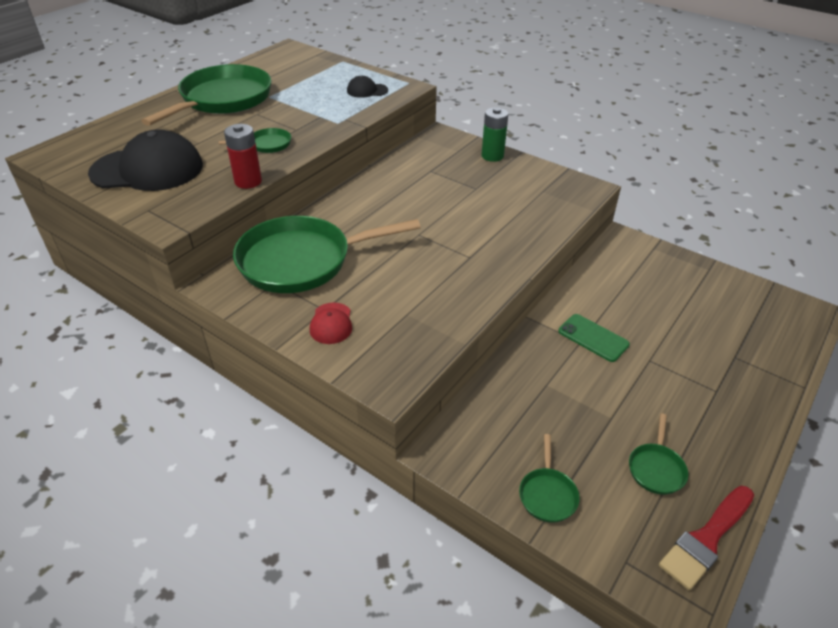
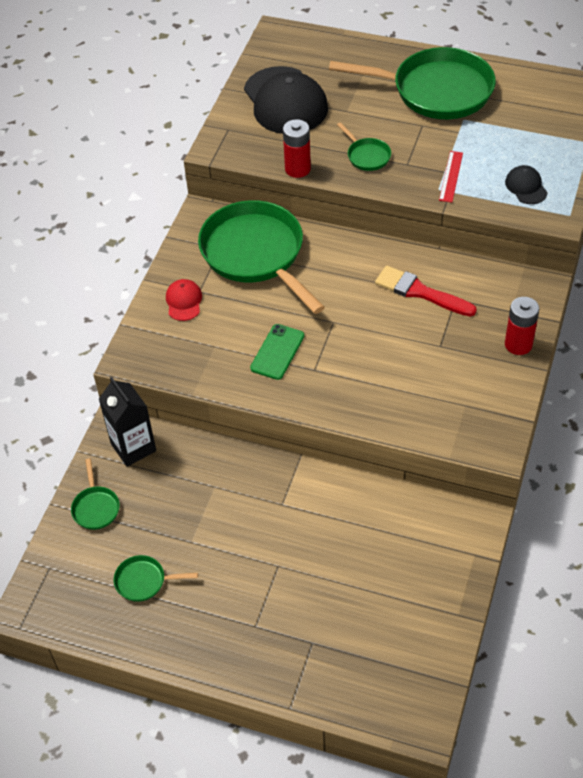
camera: 75 degrees right, 10 degrees up
(328, 115) = (451, 176): none -> red ruler
(331, 323) = (184, 301): red cap -> red cap turned 105 degrees clockwise
(473, 441) = (133, 447): none -> black carton
(492, 156) = (518, 344): green battery -> red battery
(547, 494) = (96, 507): green pan -> green pan turned 90 degrees counterclockwise
(593, 338) = (291, 514): green phone -> green phone (277, 352)
(706, 539) = (83, 622): red brush -> red brush (420, 292)

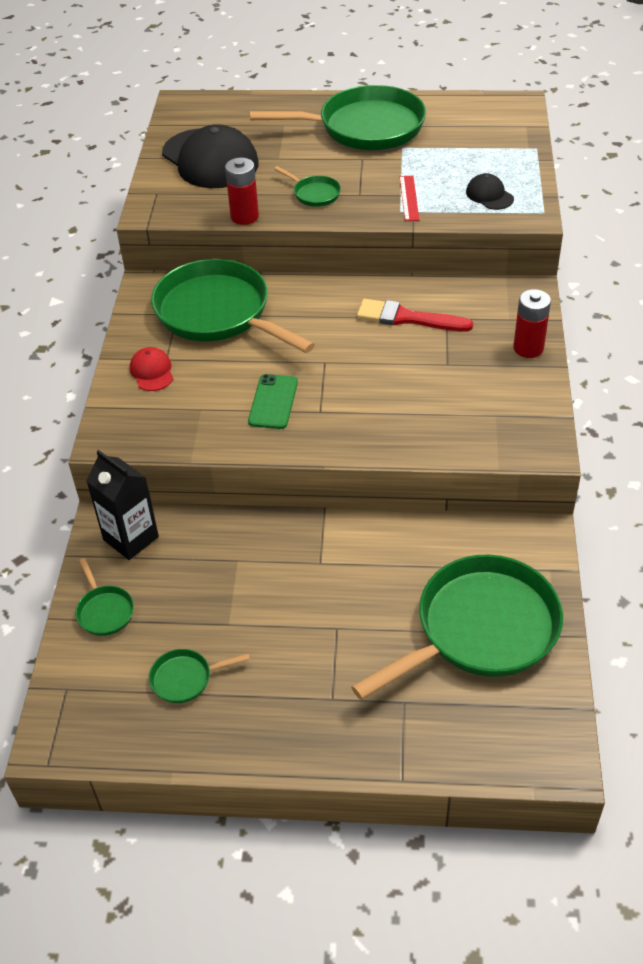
camera: 15 degrees left, 5 degrees down
(395, 595) = (479, 630): none -> green pan

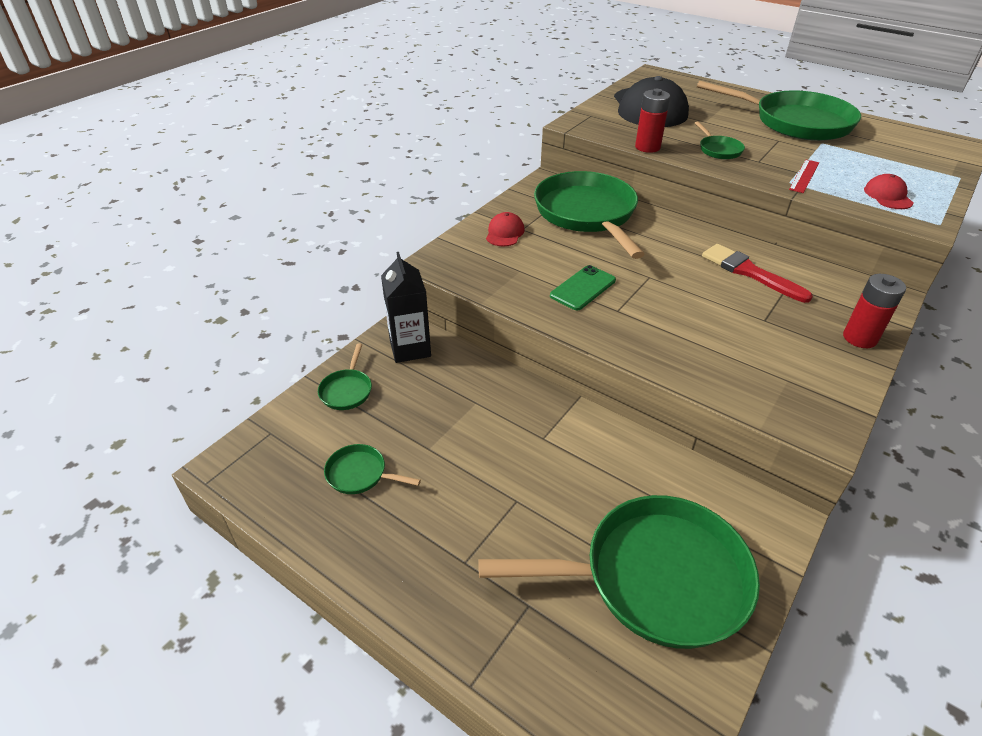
camera: 30 degrees right, 5 degrees down
(489, 195) = (888, 196): black cap -> red cap

